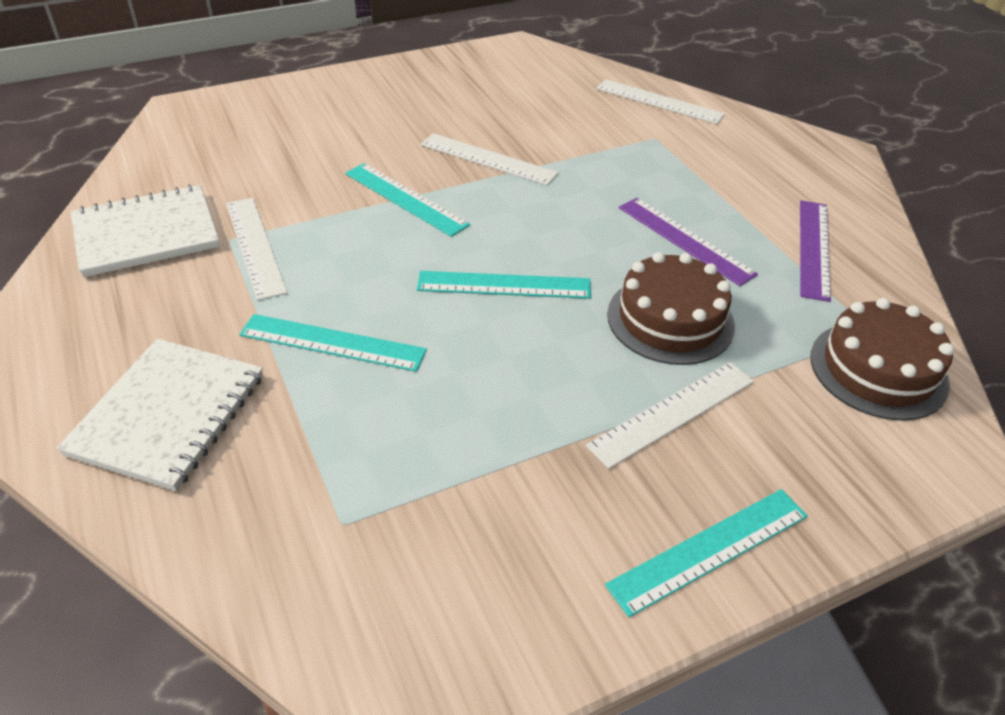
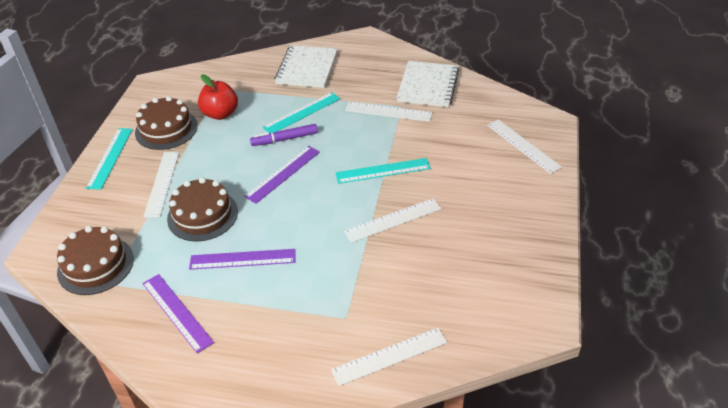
camera: 130 degrees right, 0 degrees up
(168, 415) = (307, 68): white notebook -> white notebook turned 45 degrees clockwise
(253, 114) = (523, 146): none -> white ruler
(423, 326) = (285, 139): none -> purple marker
(427, 460) = (220, 114): none -> red apple
(504, 285) = (283, 174): turquoise ruler -> purple ruler
(548, 518) = (166, 129): none -> brown cake

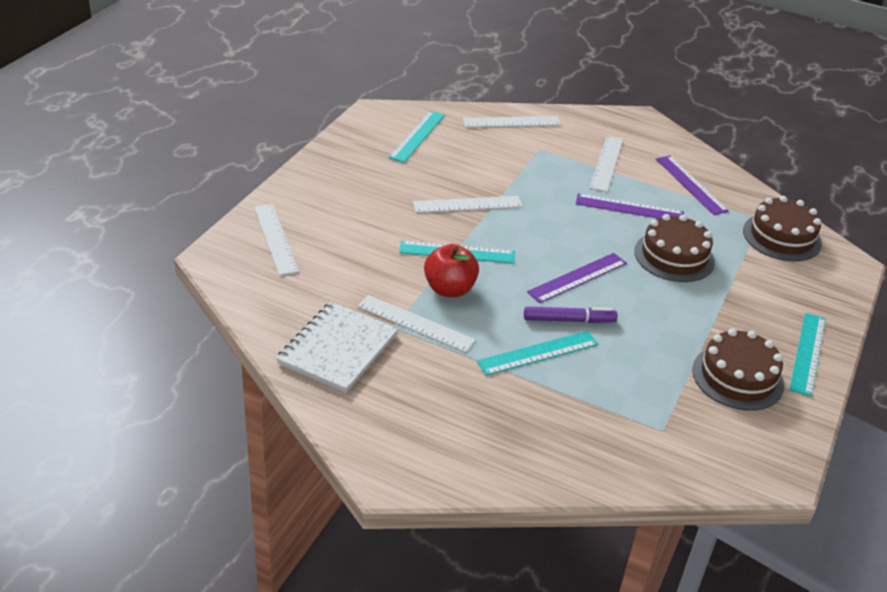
camera: 170 degrees left, 5 degrees down
(162, 183) = (728, 302): white ruler -> white ruler (607, 163)
(220, 114) = (659, 382): red apple -> red apple (449, 289)
(307, 68) = (512, 433): white notebook -> none
(481, 296) = (417, 136): none -> turquoise ruler

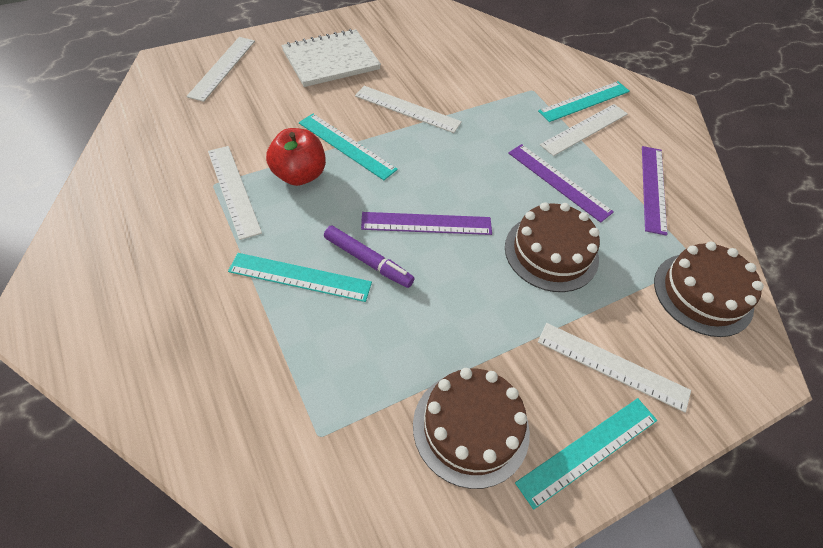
camera: 35 degrees right, 15 degrees up
(338, 349) = (147, 179): white notebook -> white notebook (331, 60)
(417, 136) = (435, 35): turquoise ruler -> turquoise ruler (584, 101)
(511, 122) = (534, 56): white ruler -> white ruler (612, 366)

